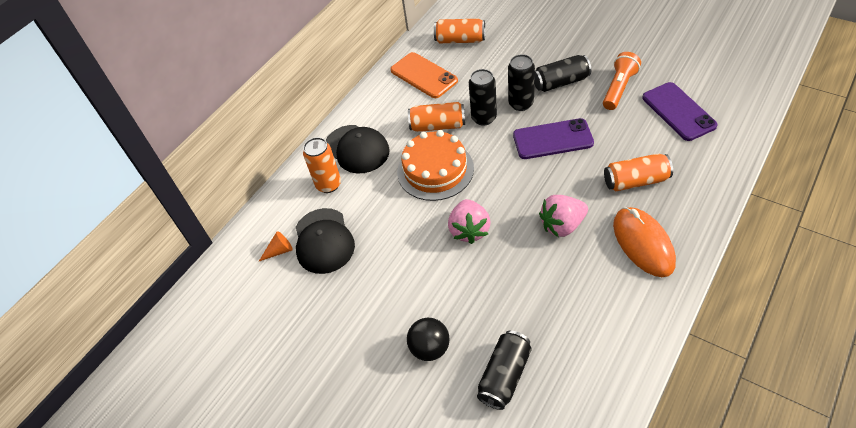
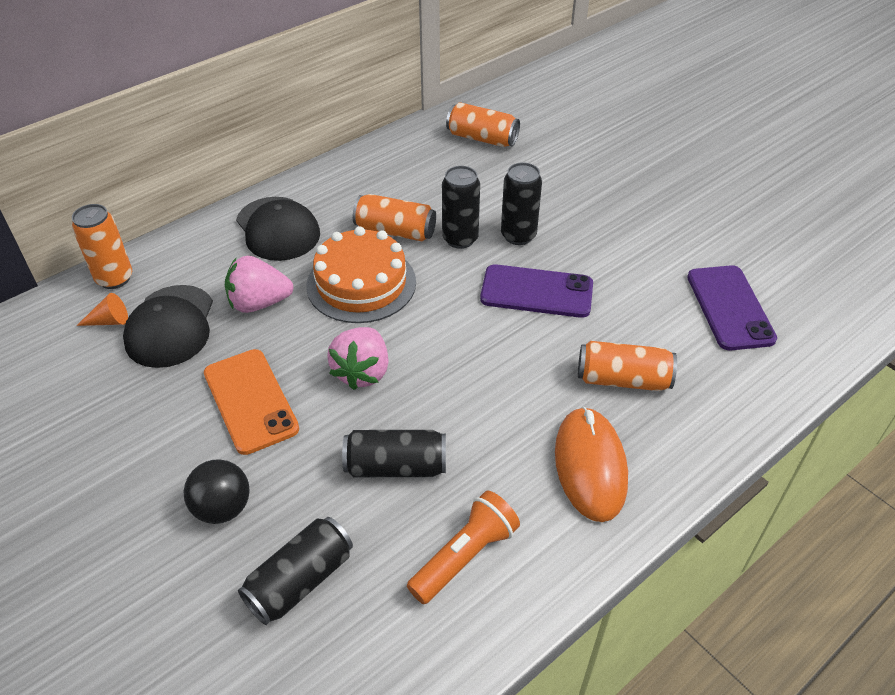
camera: 10 degrees right, 5 degrees down
(328, 185) = (218, 260): orange can -> orange can (114, 278)
(423, 75) = (412, 167): orange phone -> orange phone (250, 401)
(561, 82) = (586, 225): black can -> black can (396, 466)
(562, 225) = (490, 405): pink strawberry -> pink strawberry (259, 303)
(619, 88) = (661, 254): orange flashlight -> orange flashlight (464, 556)

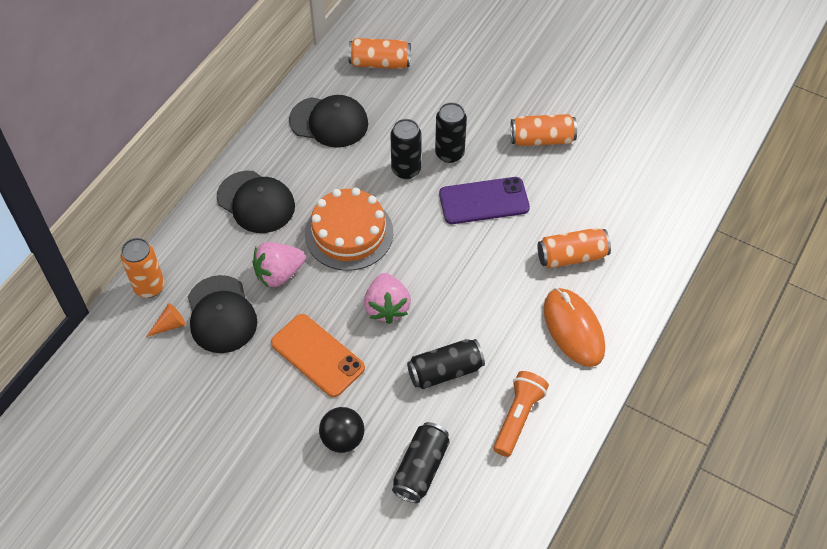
camera: 20 degrees left, 10 degrees up
(395, 231) = (352, 177): orange can -> orange can (542, 139)
(399, 176) = (329, 122): none -> black cap
(729, 307) = (626, 174): purple phone -> none

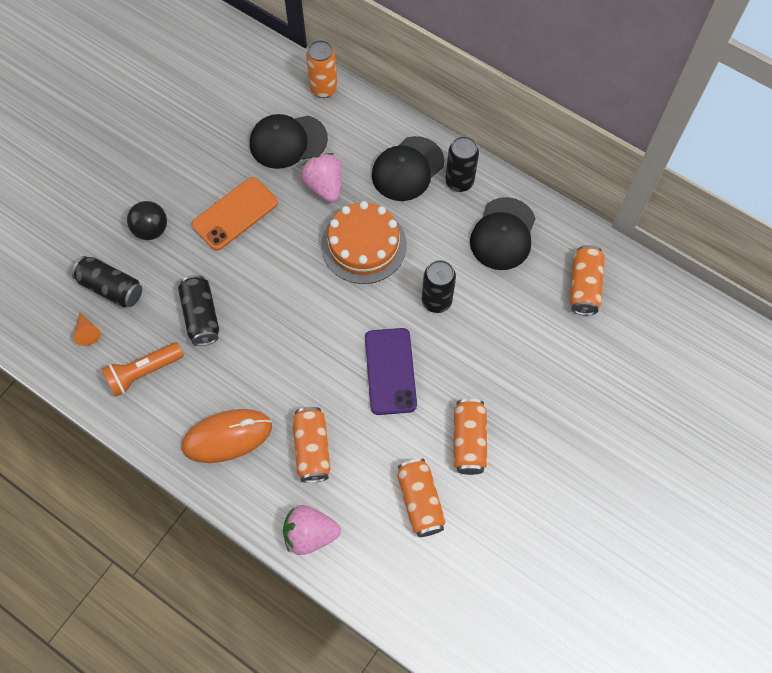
camera: 95 degrees right, 10 degrees up
(170, 325) = (283, 104): orange cone -> orange cone (87, 332)
(387, 307) = (276, 272): pink strawberry -> pink strawberry (310, 534)
(449, 153) = (455, 344): black can -> black can (459, 182)
(518, 417) = (143, 373): orange flashlight -> orange flashlight turned 120 degrees clockwise
(603, 171) = (420, 501): none -> orange can

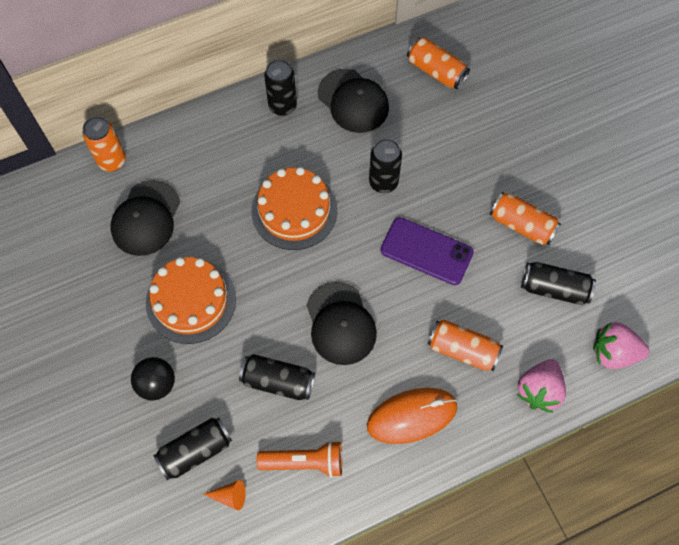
camera: 60 degrees left, 0 degrees up
(143, 373) = (304, 462): orange flashlight -> orange flashlight turned 90 degrees counterclockwise
(227, 437) = (412, 416): orange mouse -> orange mouse turned 60 degrees clockwise
(235, 214) = (191, 301): orange phone -> orange cake
(324, 186) = (214, 211): pink strawberry -> pink strawberry (613, 353)
(407, 169) = (243, 138): black cap -> black cap (340, 323)
(420, 501) = (554, 288): orange can -> black can

